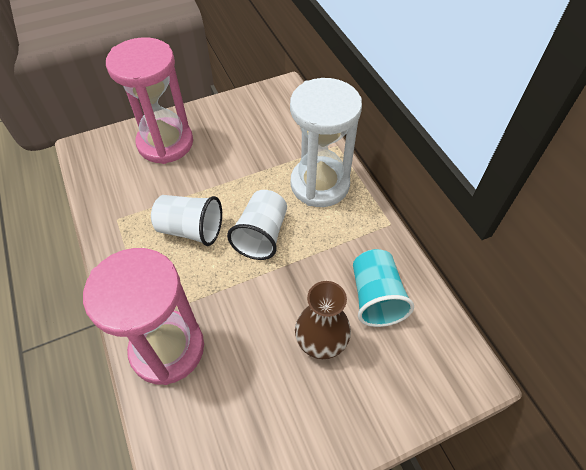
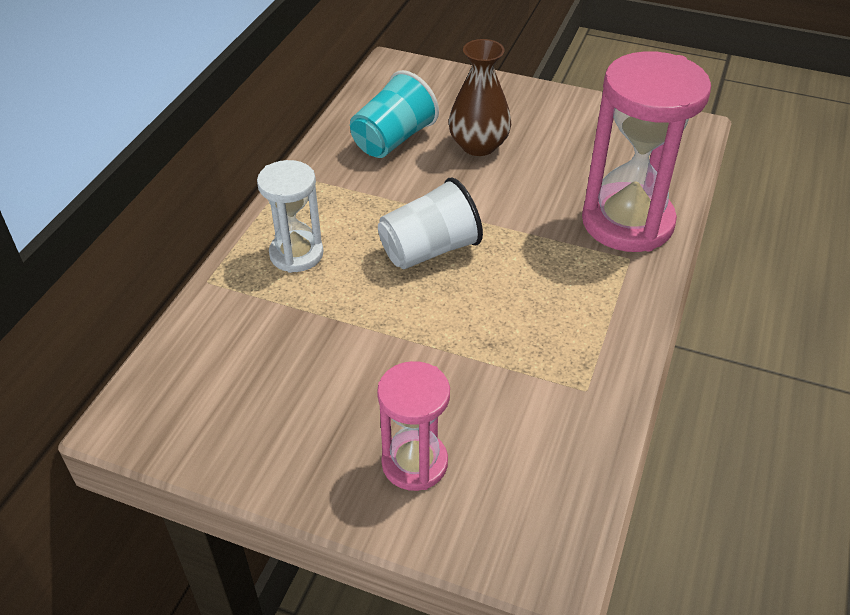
camera: 135 degrees left, 10 degrees down
(165, 143) = (414, 463): pink hourglass -> pink hourglass, size x0.57
(191, 229) = (502, 309): white cup -> none
(320, 184) = (296, 254): white hourglass -> white hourglass, size x0.57

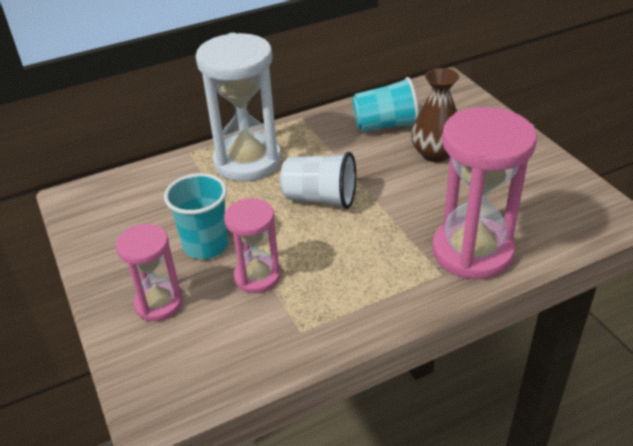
camera: 45 degrees right, 5 degrees down
(296, 254) = (247, 161): white hourglass -> white hourglass, size x1.76
(378, 371) = (205, 245): none -> turquoise cup
(476, 367) = (257, 277): none -> pink hourglass

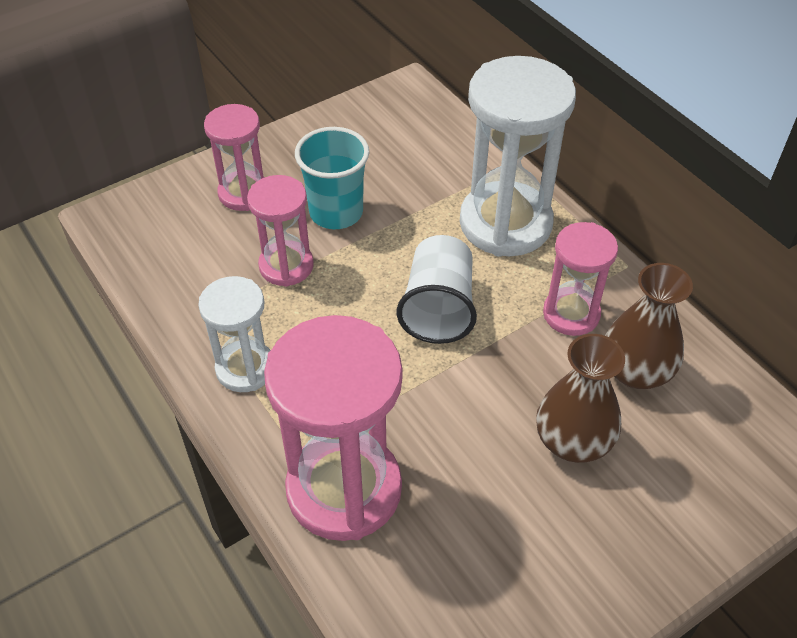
camera: 80 degrees right, 10 degrees up
(337, 143) = (571, 314): none -> pink hourglass
(362, 302) = (245, 368): none -> white hourglass
(385, 125) = (635, 371): turquoise cup -> brown vase

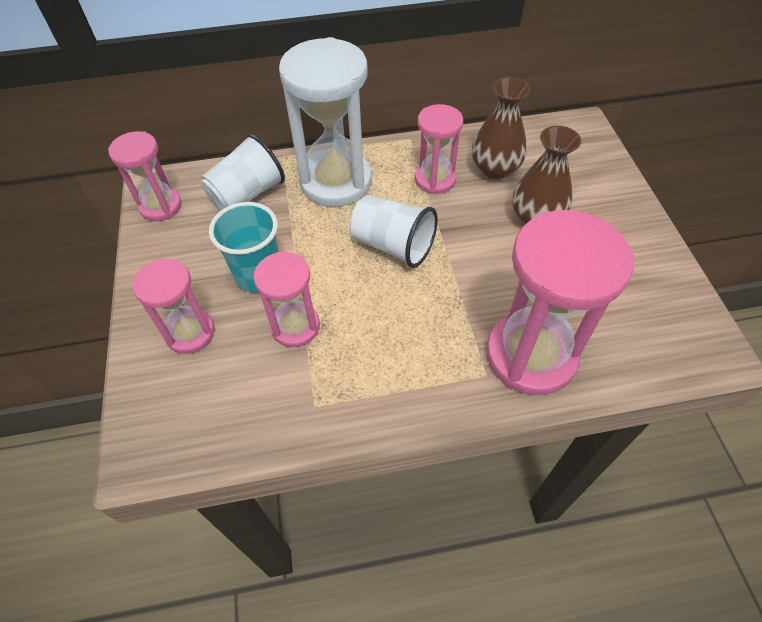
camera: 65 degrees left, 5 degrees up
(245, 368) = (389, 388): white hourglass -> none
(383, 105) = (160, 206): none -> pink hourglass
(439, 160) = (247, 194): none -> white cup

